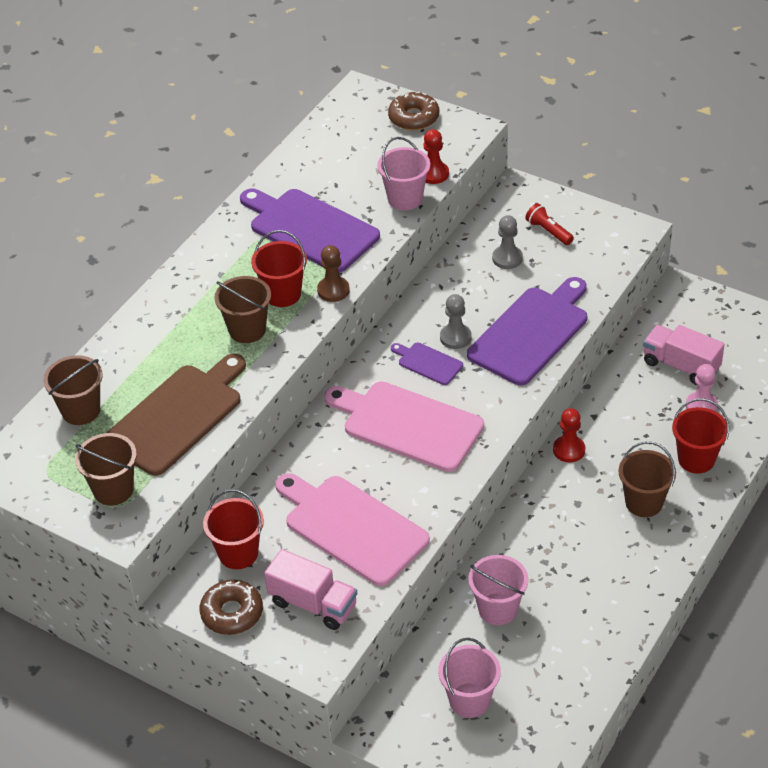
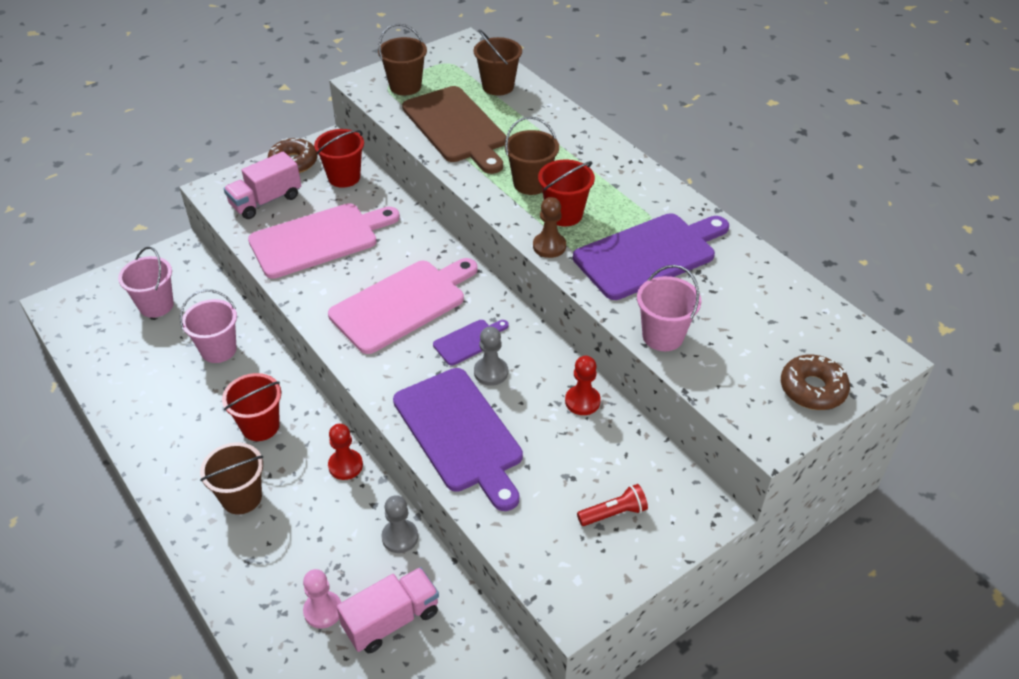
camera: 110 degrees right, 0 degrees up
(433, 174) = (696, 373): red pawn -> red pawn (582, 401)
(507, 258) = (586, 457): grey pawn -> grey pawn (400, 537)
(696, 459) = (258, 568): red bucket -> red bucket (260, 426)

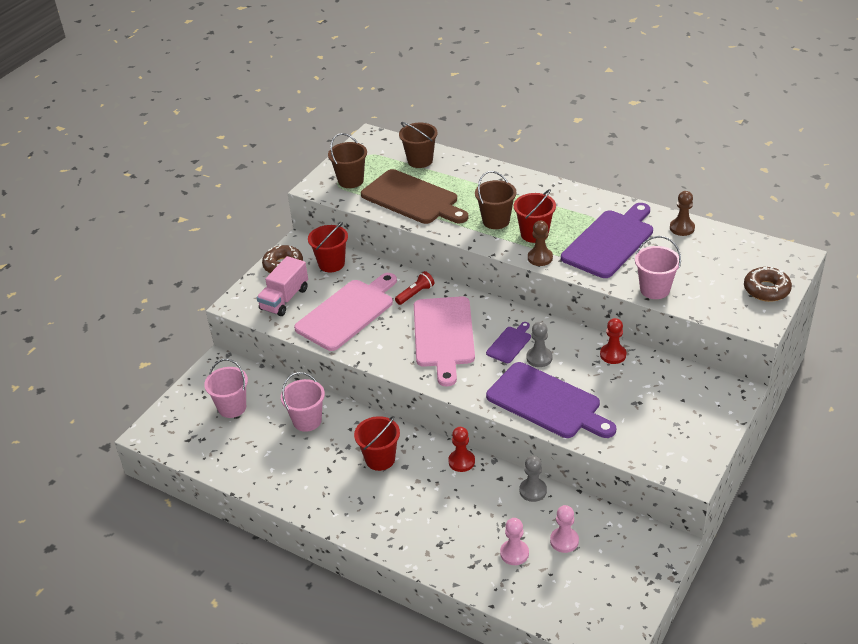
camera: 20 degrees left, 5 degrees down
(241, 497) = (403, 508): brown bucket -> none
(391, 620) = (564, 541): pink truck -> pink pawn
(402, 304) = (444, 335): pink cutting board -> pink cutting board turned 150 degrees clockwise
(613, 513) = (679, 413): red flashlight -> red flashlight (415, 294)
(754, 267) = (682, 228): none -> brown pawn

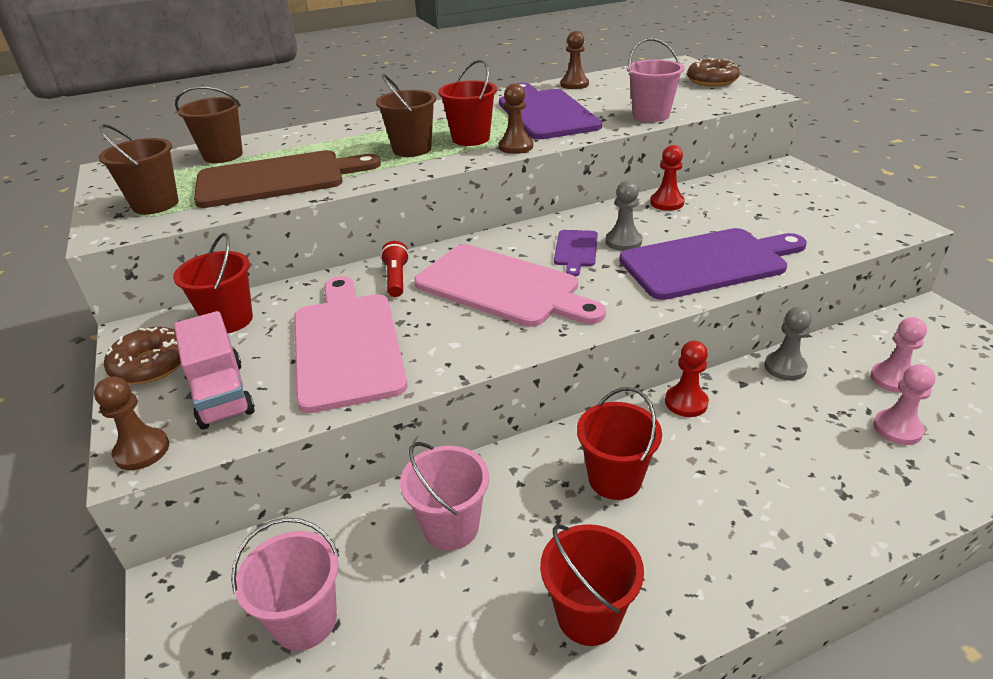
camera: 55 degrees left, 5 degrees down
(238, 302) = (142, 451): none -> brown pawn
(297, 485) = (588, 615): none -> red bucket
(510, 343) = (576, 250): purple cutting board -> purple cutting board turned 150 degrees counterclockwise

